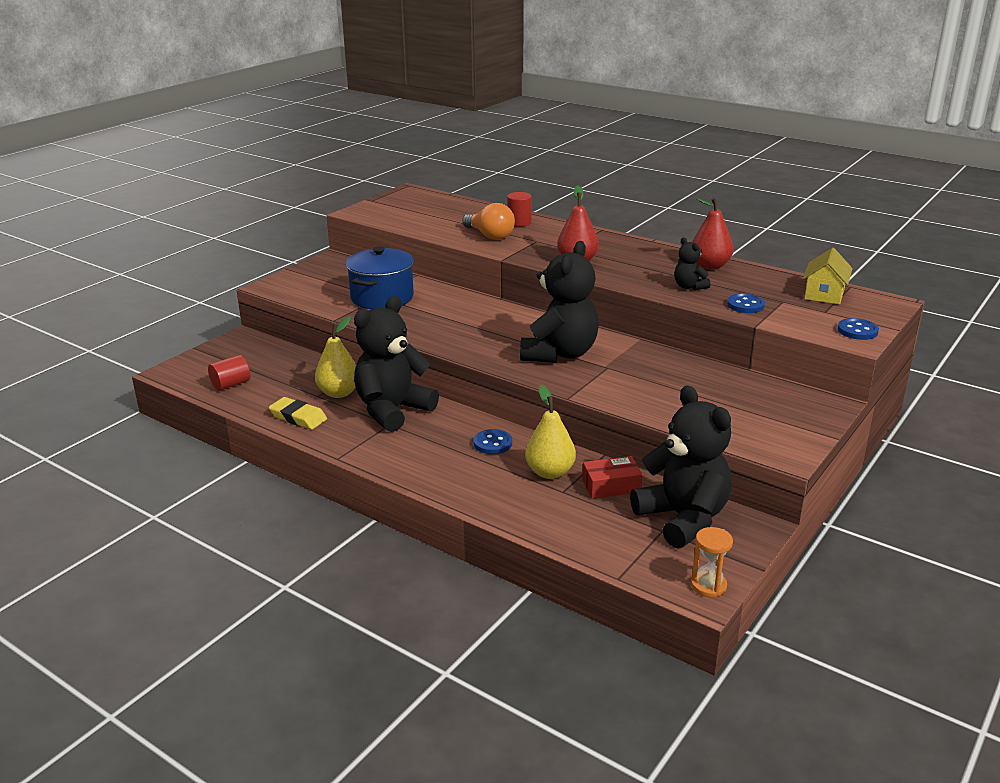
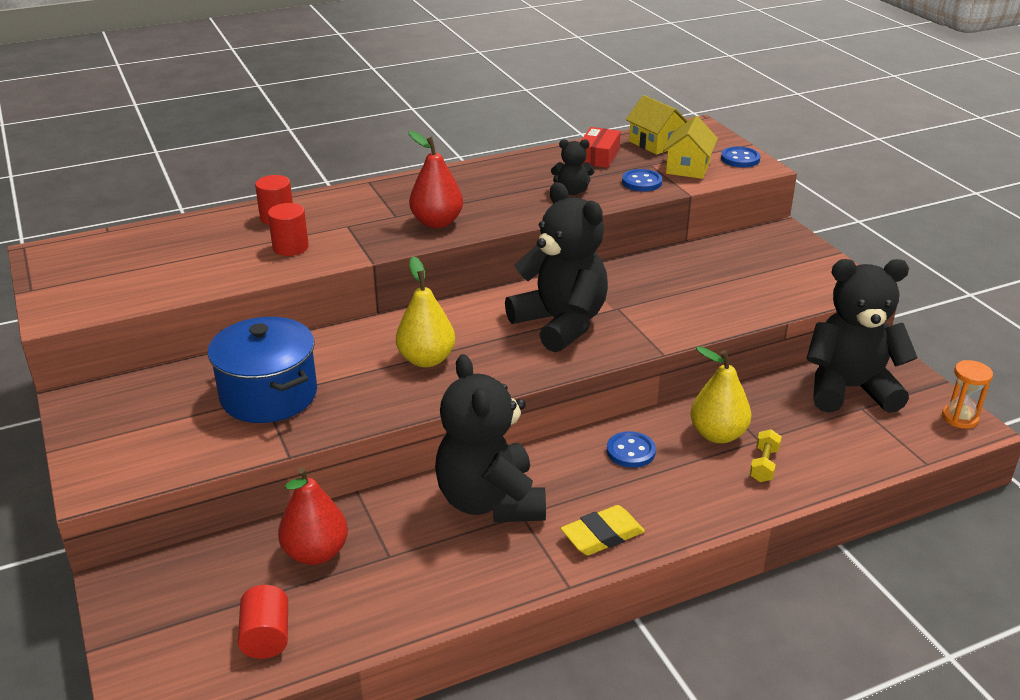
camera: 60 degrees left, 5 degrees up
(298, 417) = (432, 592): yellow eraser -> yellow eraser (602, 535)
(339, 393) = (400, 534): yellow pear -> yellow pear (426, 359)
(490, 236) = (290, 247): orange light bulb -> red cylinder
(533, 500) = (764, 465): none -> yellow dumbbell
(611, 486) = (768, 407): red box -> red box (598, 156)
(710, 266) = (535, 165): red pear -> red pear (316, 553)
(802, 315) = (688, 167): none -> yellow house

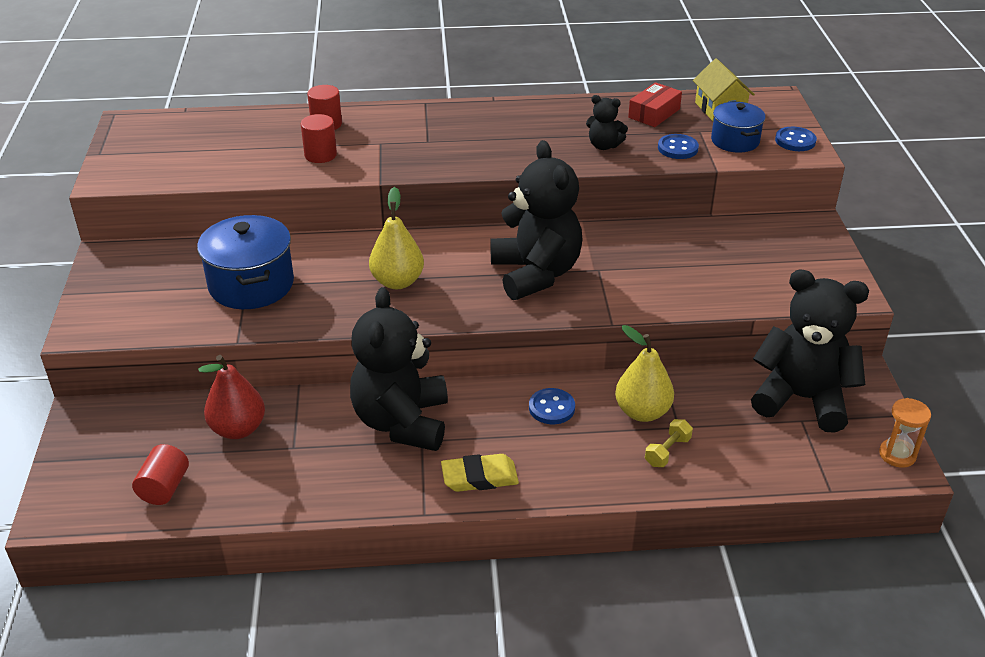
camera: 20 degrees right, 5 degrees up
(436, 222) = (459, 155): red pear -> none
(688, 167) = (735, 141): yellow house -> blue pot

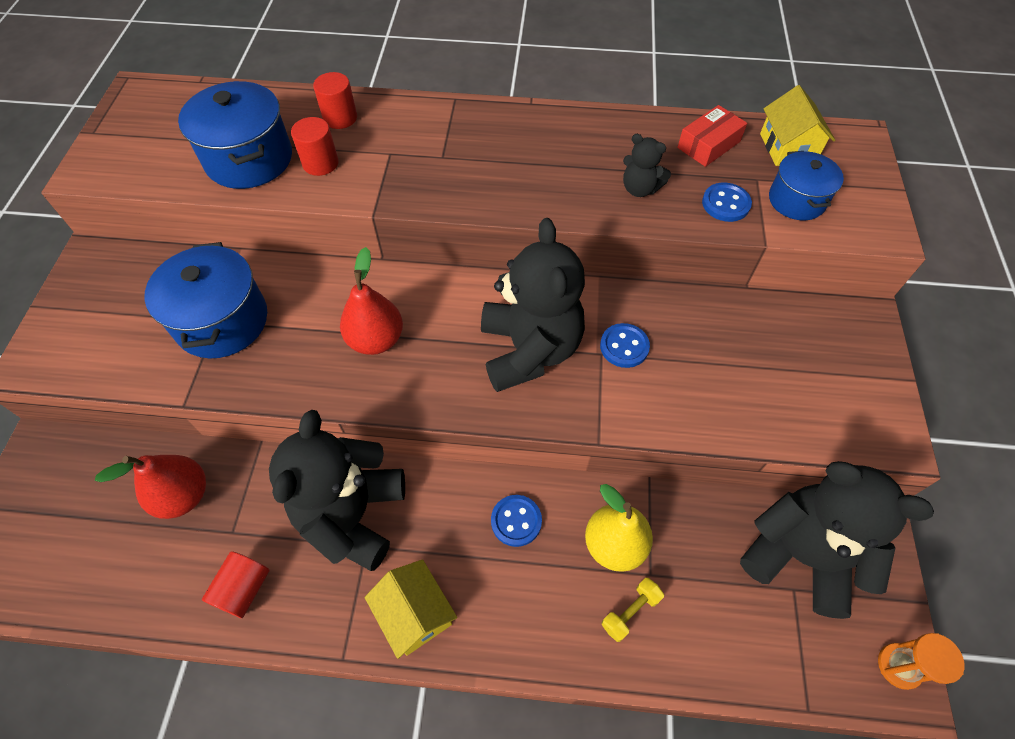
camera: 10 degrees right, 20 degrees up
(164, 488) = (87, 568): red cylinder -> red cylinder (244, 589)
(254, 158) = (249, 159): none -> blue pot
(397, 281) = (376, 339): yellow pear -> red pear
(479, 477) = (415, 614): yellow eraser -> yellow house
(795, 141) = (870, 209): blue button -> blue button (624, 346)

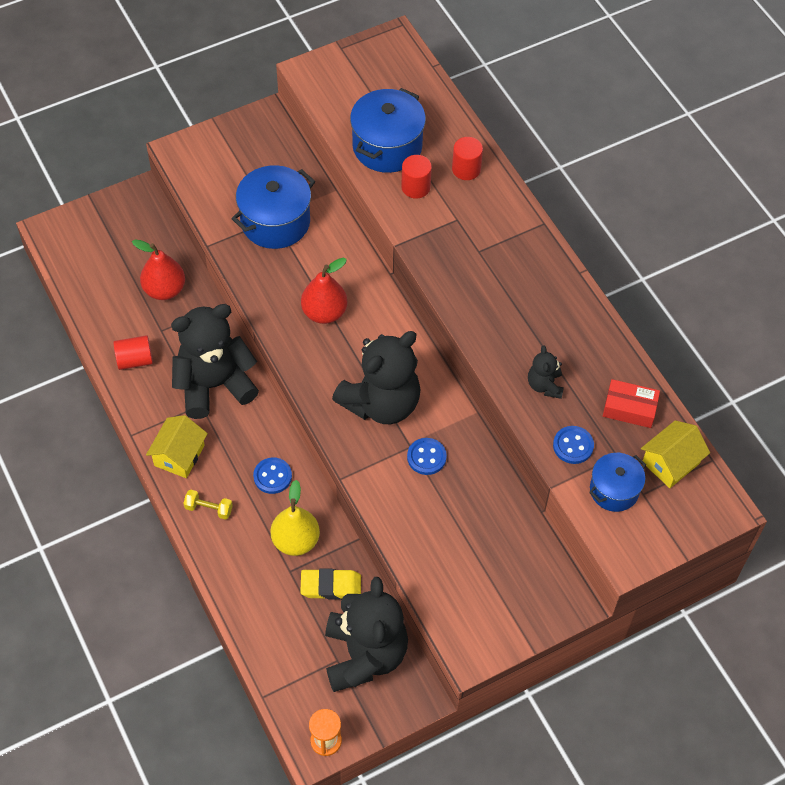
camera: 55 degrees right, 0 degrees up
(630, 612) = (258, 571): yellow dumbbell -> yellow dumbbell (209, 509)
(694, 540) = (331, 586): none -> yellow eraser

